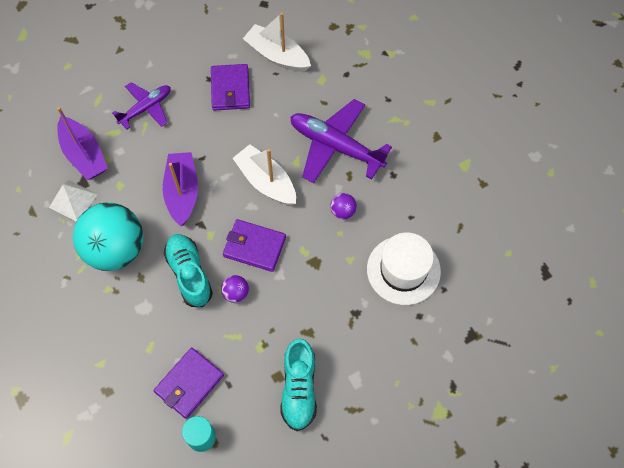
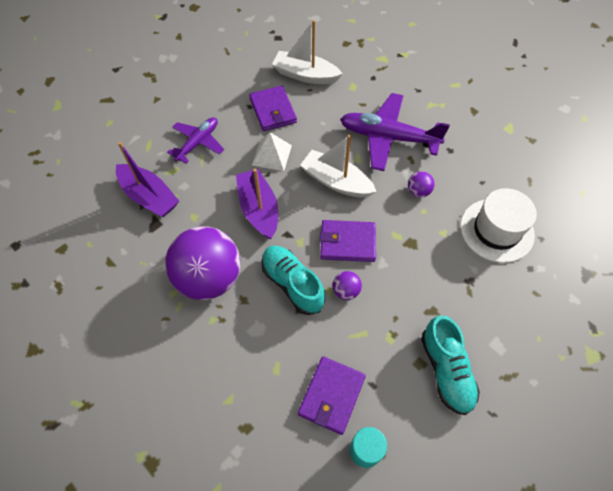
camera: 15 degrees left, 5 degrees down
(73, 200) = (150, 242): white pyramid -> white pyramid (271, 155)
(116, 249) = (209, 278): turquoise ball -> purple ball

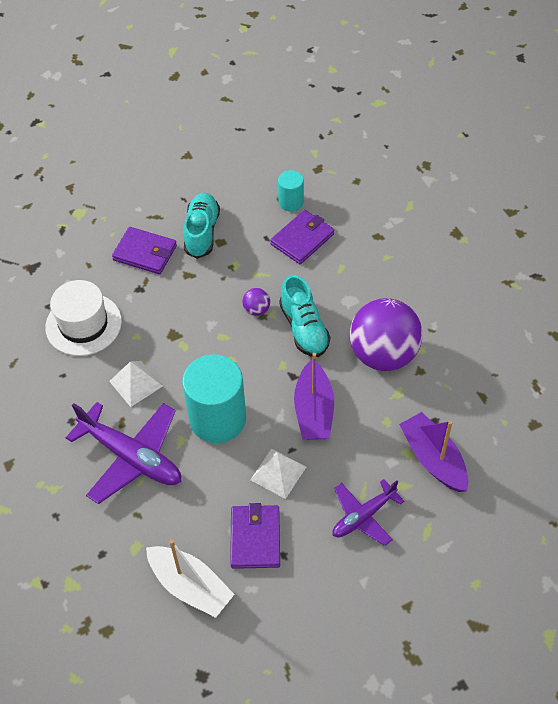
camera: 160 degrees left, 5 degrees down
(336, 181) = (217, 419): white boat -> turquoise cylinder
(347, 242) = (235, 351): purple wallet -> purple wallet (145, 253)
(418, 191) = (136, 383): purple ball -> white pyramid

